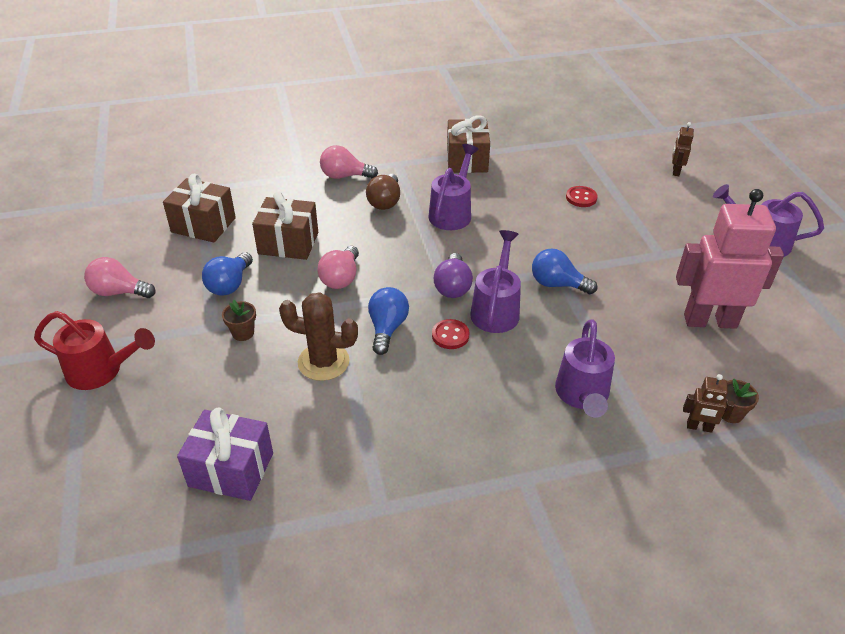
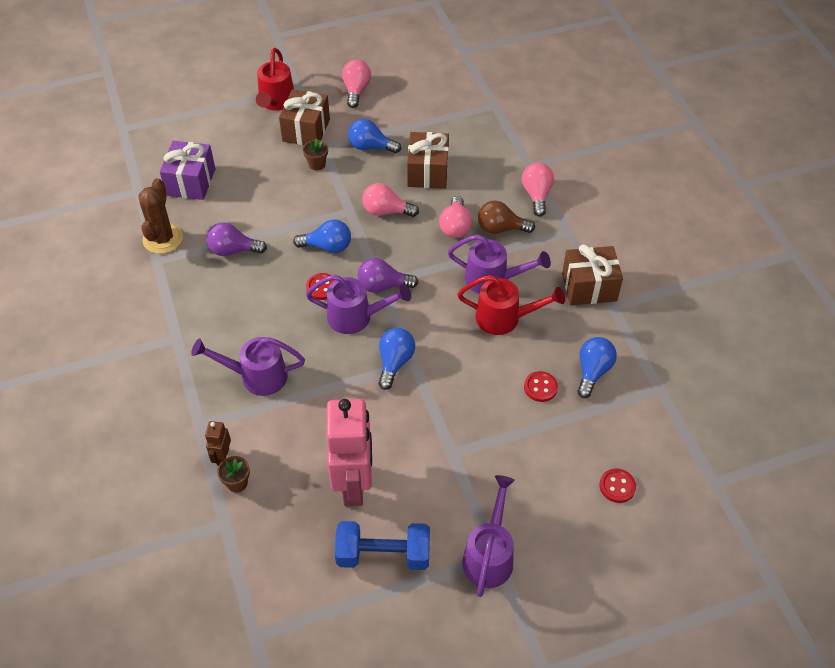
camera: 85 degrees right, 10 degrees up
(203, 225) = (444, 117): brown gift -> brown gift (306, 130)
(323, 362) = (288, 213): brown cactus -> brown cactus (163, 239)
(376, 230) = (455, 227): none -> pink light bulb
(377, 418) = (233, 250): none -> purple light bulb
(501, 210) = (504, 318): none -> red watering can
(562, 169) = (593, 371): none -> blue light bulb
(675, 171) = (617, 486): brown robot -> red button
(781, 304) = (383, 554): none -> blue dumbbell

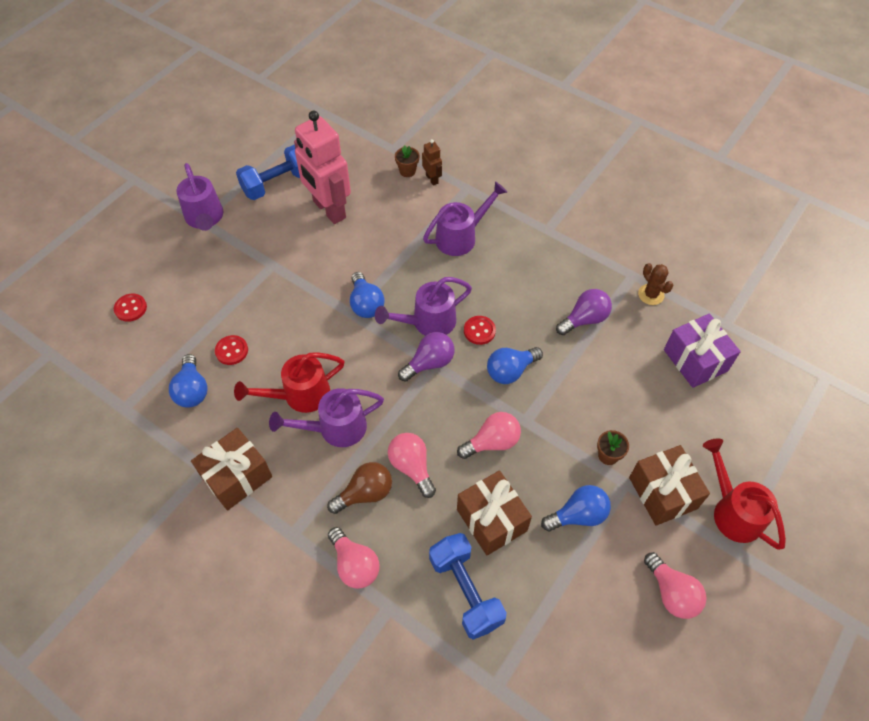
camera: 145 degrees right, 5 degrees up
(163, 239) = (651, 294): brown cactus -> brown cactus, size x0.63
(476, 149) = (465, 591): none -> blue dumbbell

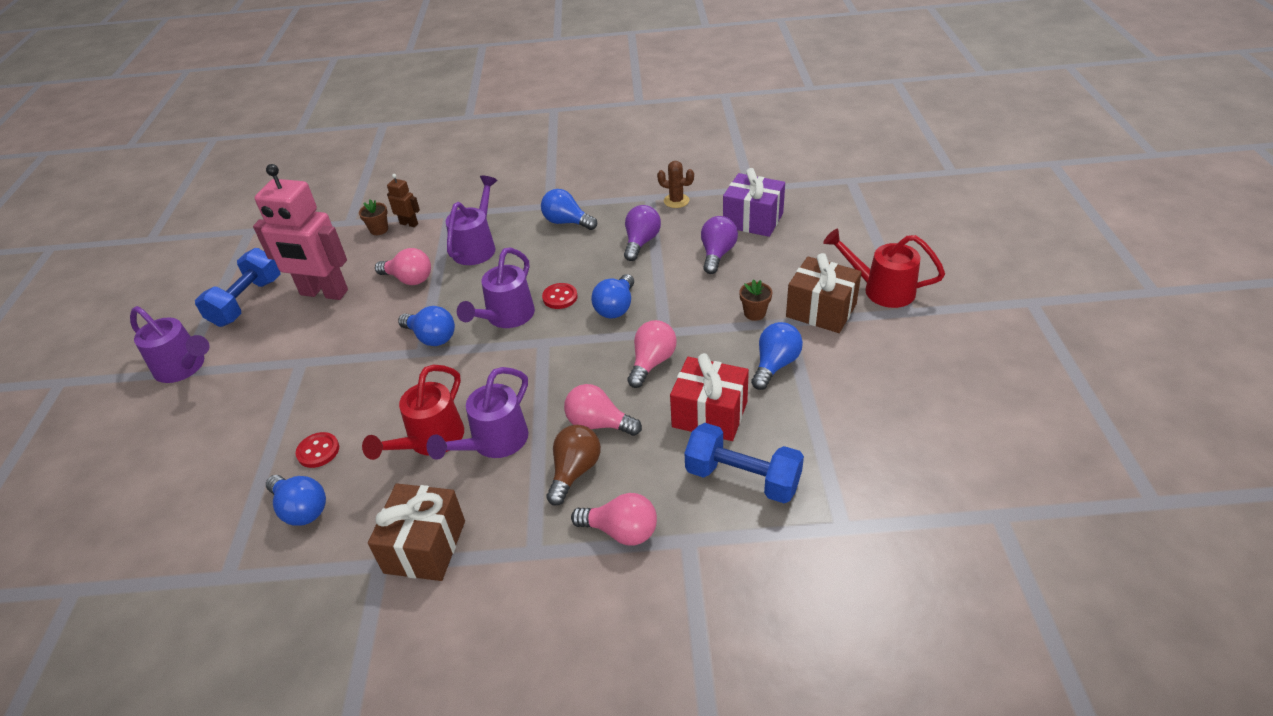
camera: 35 degrees left, 15 degrees down
(131, 308) = (155, 487): red button -> none
(429, 363) = (537, 343): purple light bulb -> purple light bulb (717, 254)
(491, 520) = (709, 414): brown gift -> red gift
(545, 257) = (567, 222): none -> blue light bulb
(671, 593) = (899, 366): pink light bulb -> pink light bulb (409, 279)

